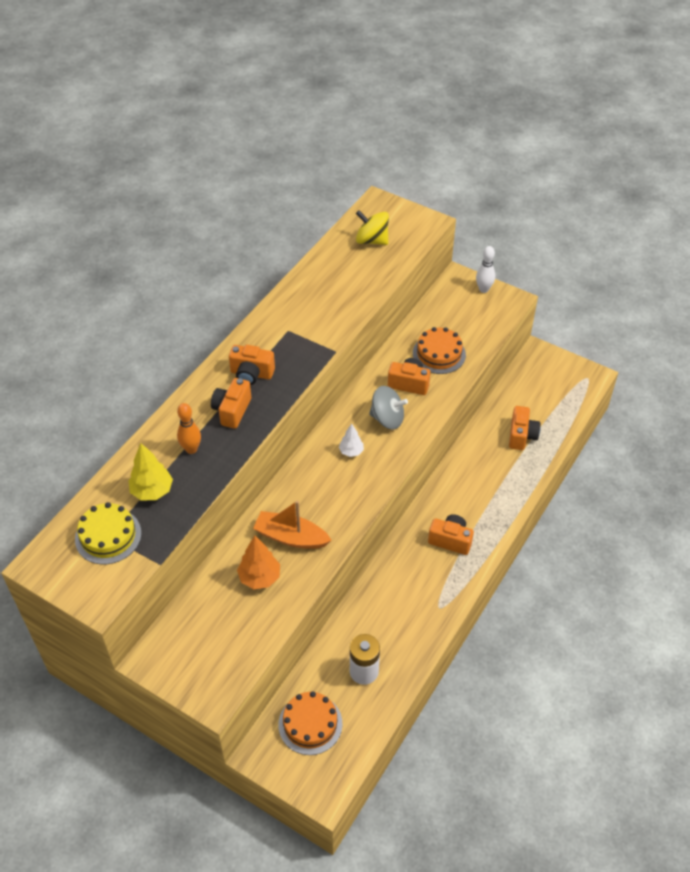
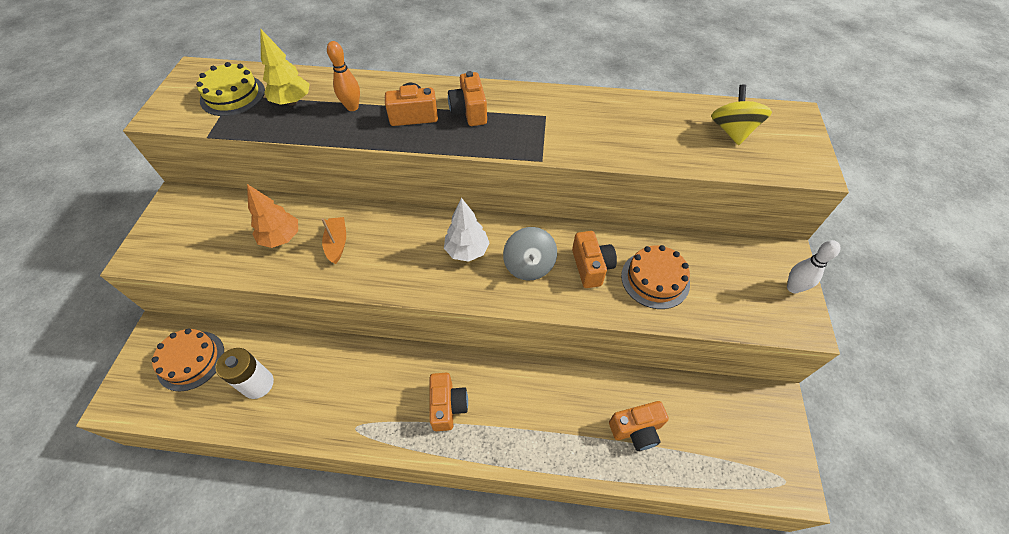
camera: 65 degrees right, 5 degrees up
(291, 537) = (337, 243): orange boat -> orange boat, size x0.67
(351, 451) = (467, 251): white tree -> white tree, size x1.57

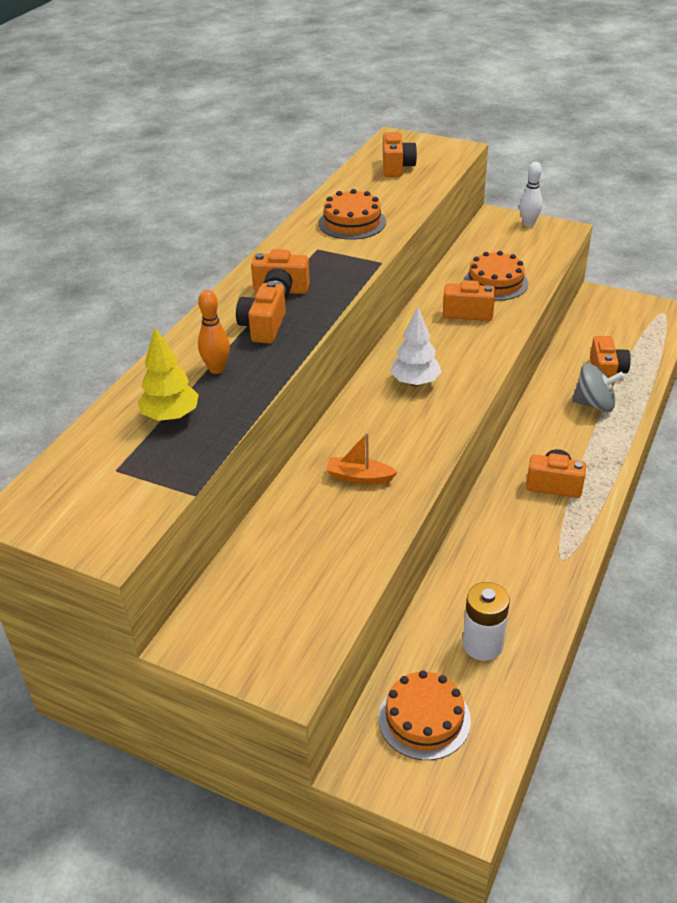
camera: 70 degrees left, 15 degrees down
(232, 95) = (116, 470): yellow cake -> none
(281, 238) = (327, 526): orange tree -> none
(529, 266) = (451, 347): grey spinning top -> grey spinning top (594, 404)
(603, 126) = (352, 222): none -> orange cake
(732, 131) = (397, 167): yellow spinning top -> orange camera

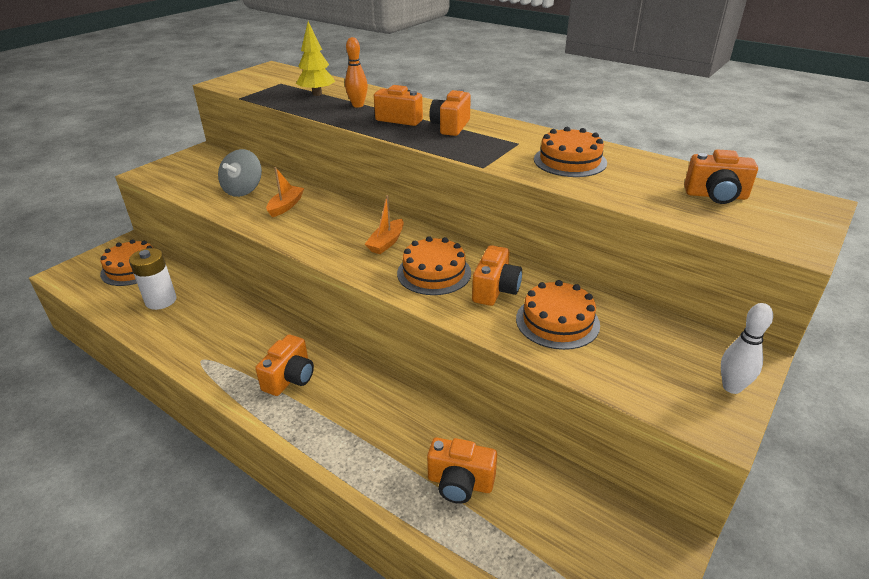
camera: 100 degrees right, 5 degrees down
(415, 382) = (386, 242): white tree -> orange boat
(456, 346) = (434, 273): none -> orange cake
(594, 404) = (399, 449): grey spinning top -> grey spinning top (243, 190)

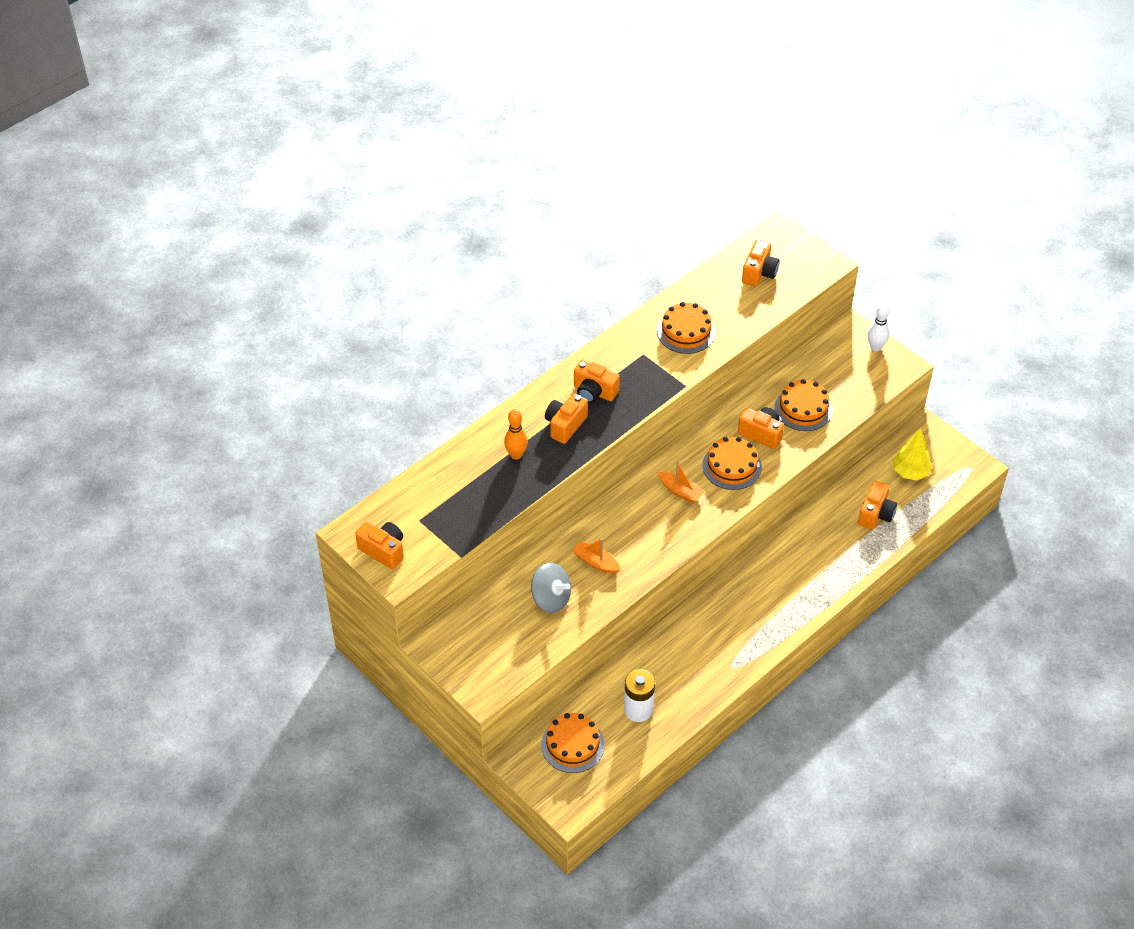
camera: 80 degrees left, 15 degrees up
(290, 378) = (764, 605): orange camera -> orange camera (383, 551)
(317, 94) = (469, 487): yellow tree -> yellow tree (910, 472)

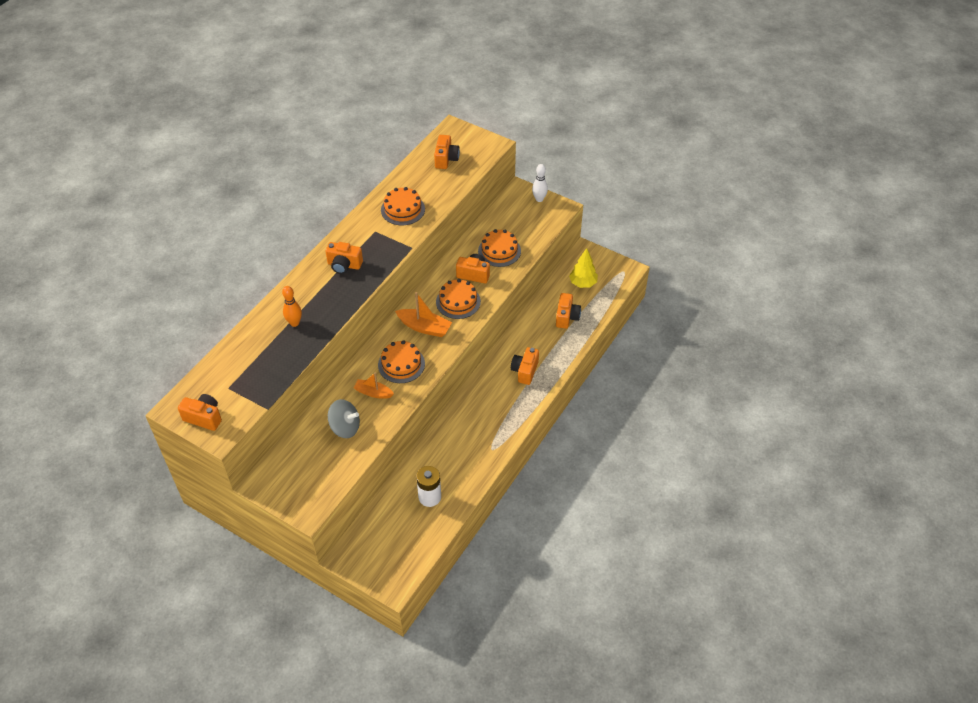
camera: 15 degrees left, 0 degrees up
(565, 425) = (327, 294): orange camera -> orange camera (525, 371)
(572, 745) = (386, 535): orange cake -> orange cake (401, 364)
(680, 491) = (424, 327): orange boat -> orange boat, size x1.50

